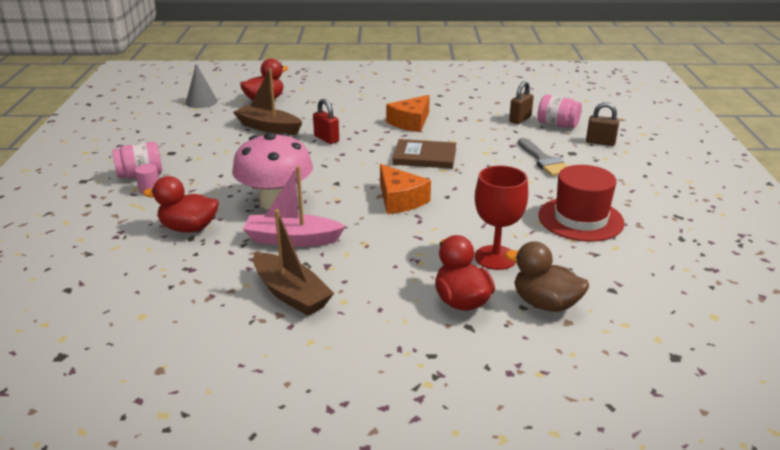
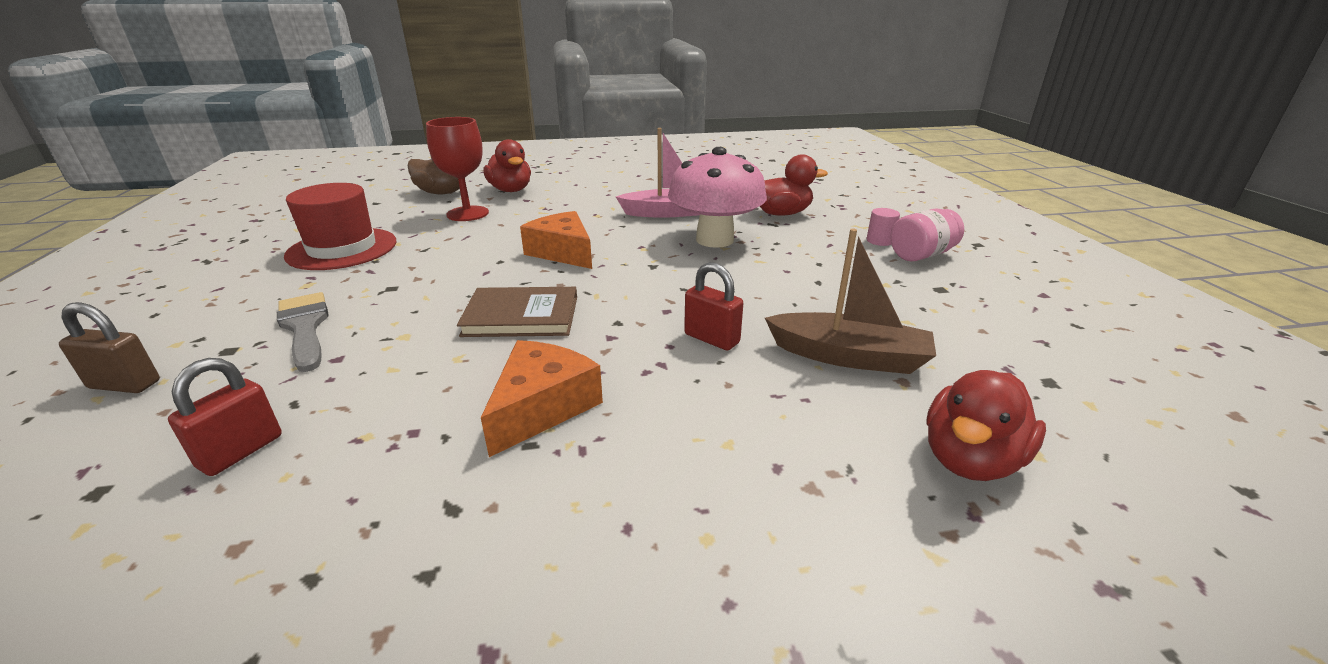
camera: 170 degrees right, 0 degrees up
(201, 102) = (1120, 431): grey cone -> none
(291, 294) = (648, 186): brown boat -> none
(520, 119) = (241, 451): brown padlock -> red padlock
(557, 125) = (156, 439): pink jar -> none

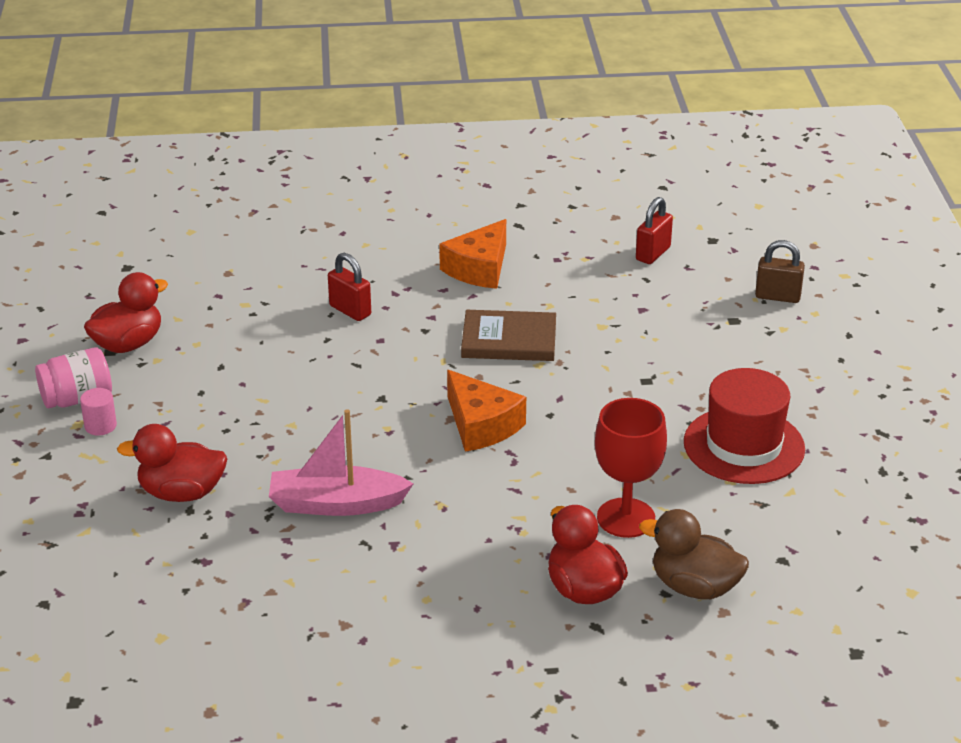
camera: 175 degrees left, 5 degrees up
(305, 327) = (691, 338): grey brush -> none
(714, 240) = (297, 439): pink mushroom -> none
(848, 356) = (252, 291): brown boat -> none
(970, 459) = (231, 230): red duck -> red duck (128, 344)

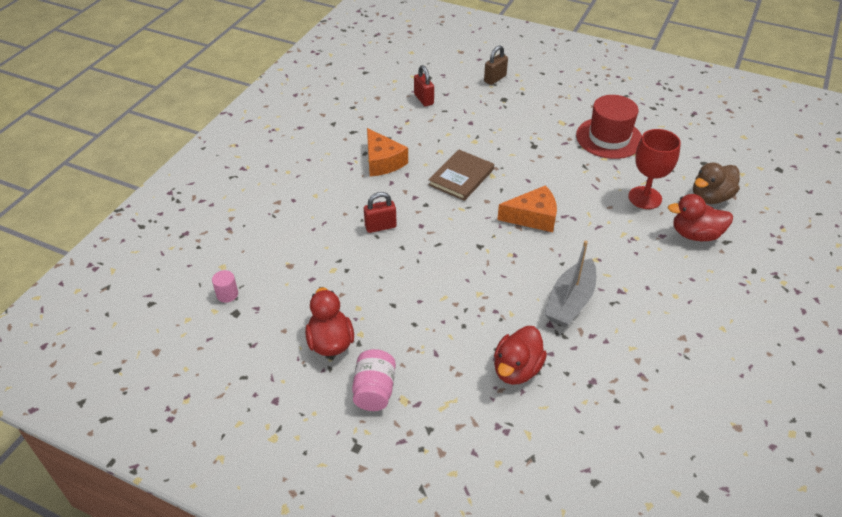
camera: 60 degrees left, 10 degrees up
(100, 426) = (415, 388): pink cylinder -> pink cylinder (227, 294)
(336, 504) = (570, 301): pink boat -> grey boat

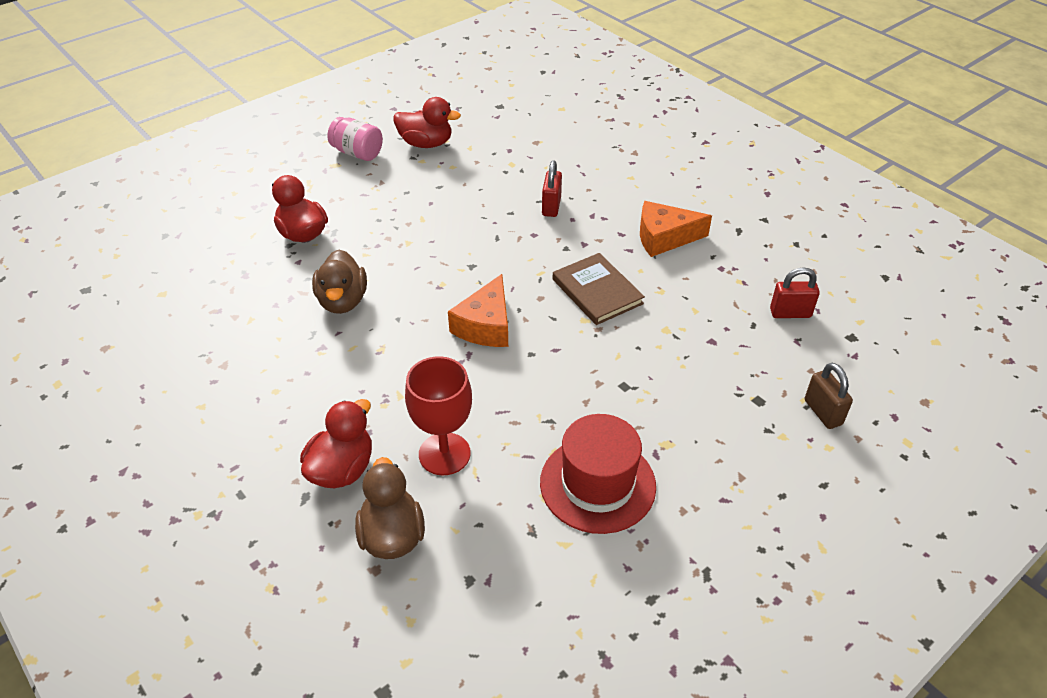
camera: 115 degrees right, 0 degrees up
(227, 294) = (524, 105): pink cylinder -> none
(570, 301) = (342, 301): grey boat -> brown duck

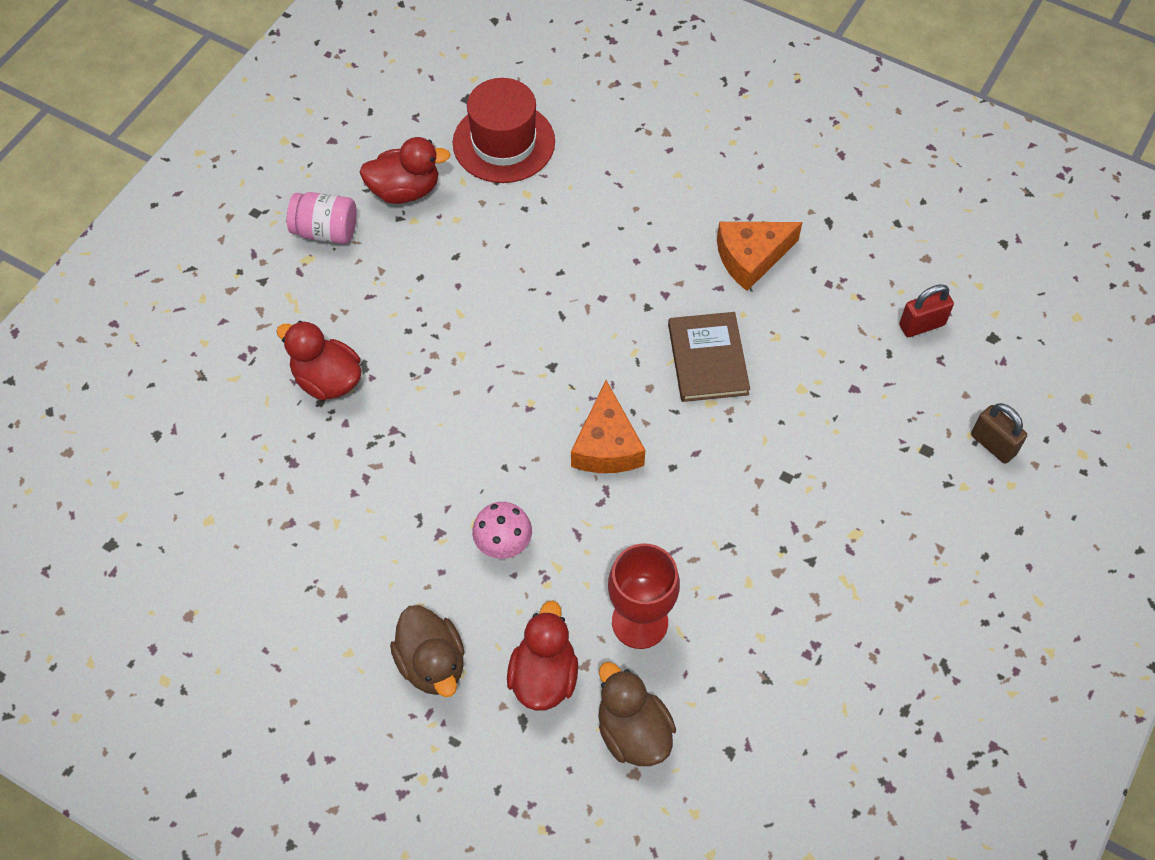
camera: 20 degrees left, 15 degrees up
(342, 301) = (429, 463): brown duck -> brown duck (432, 663)
(366, 367) = (503, 543): none -> pink mushroom
(551, 207) = (604, 249): red padlock -> none
(597, 291) = (708, 359): brown book -> brown book turned 45 degrees clockwise
(597, 484) = (807, 604): red hat -> red hat (504, 142)

